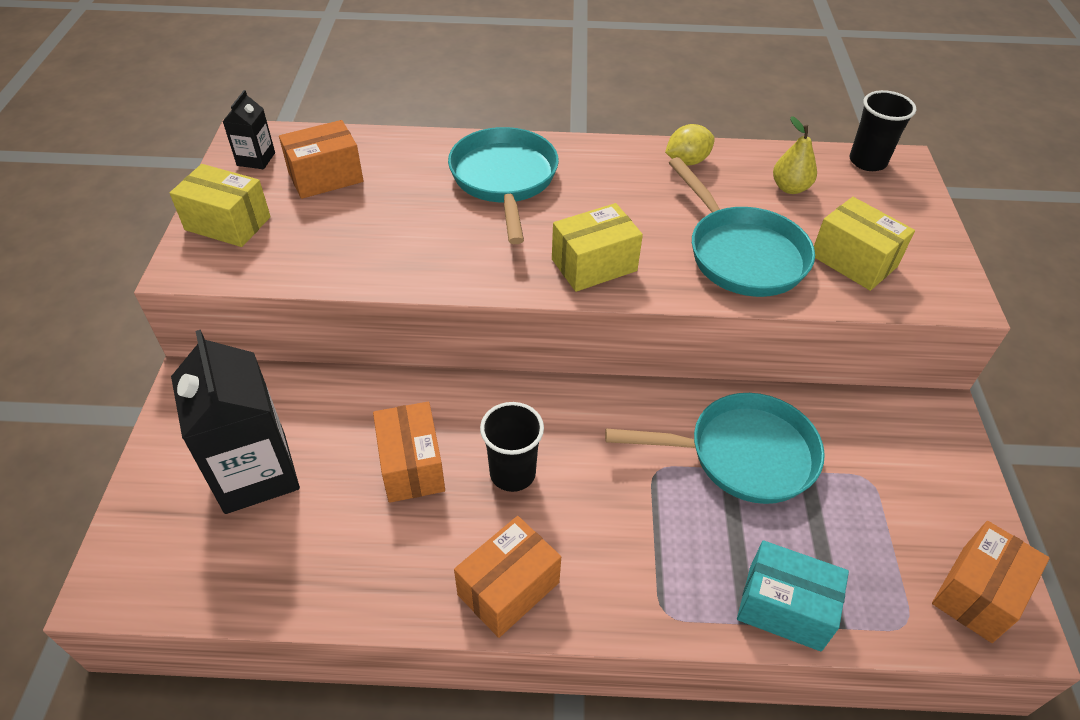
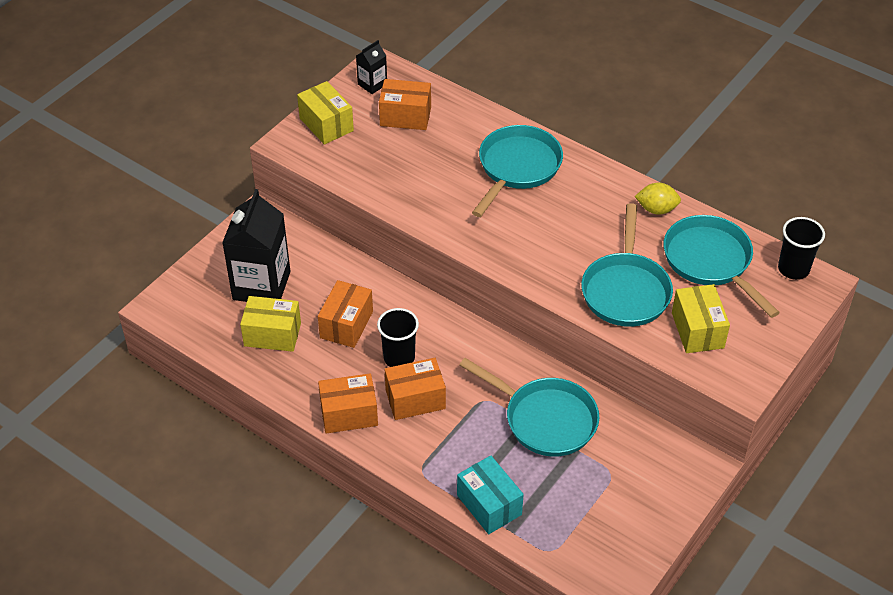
camera: 35 degrees right, 0 degrees up
(594, 265) = (522, 252): yellow box -> yellow box (272, 334)
(790, 188) = (710, 262): yellow pear -> turquoise pan
(977, 593) = (610, 561): orange box -> orange box (415, 399)

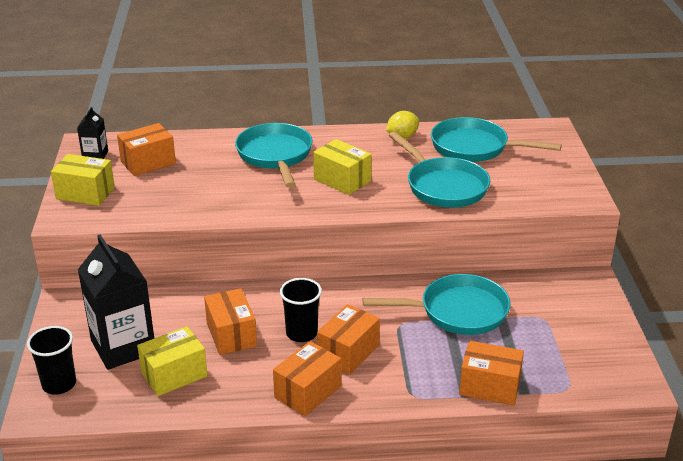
camera: 40 degrees left, 15 degrees down
(489, 505) = (489, 386): turquoise box -> orange box
(697, 330) = (518, 185): yellow box -> yellow box (342, 180)
(793, 269) = (527, 129): black cup -> black cup (59, 384)

